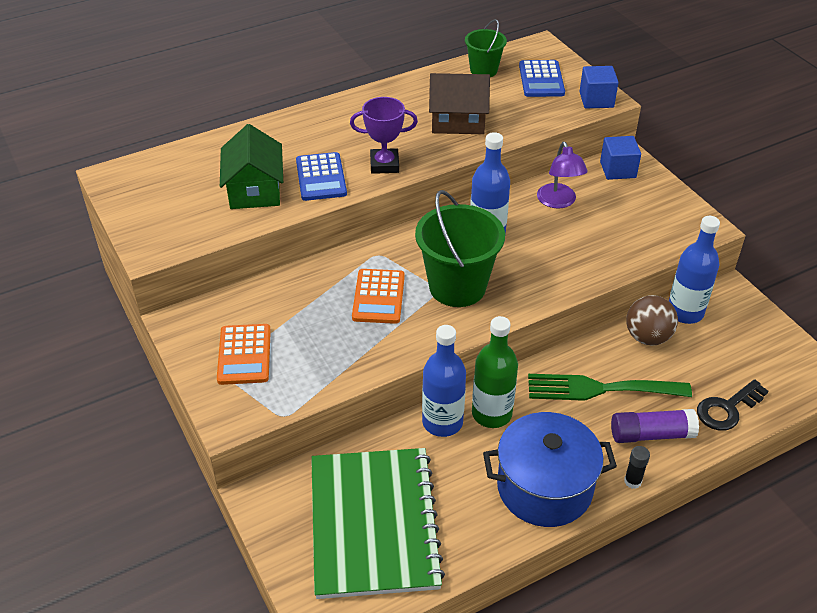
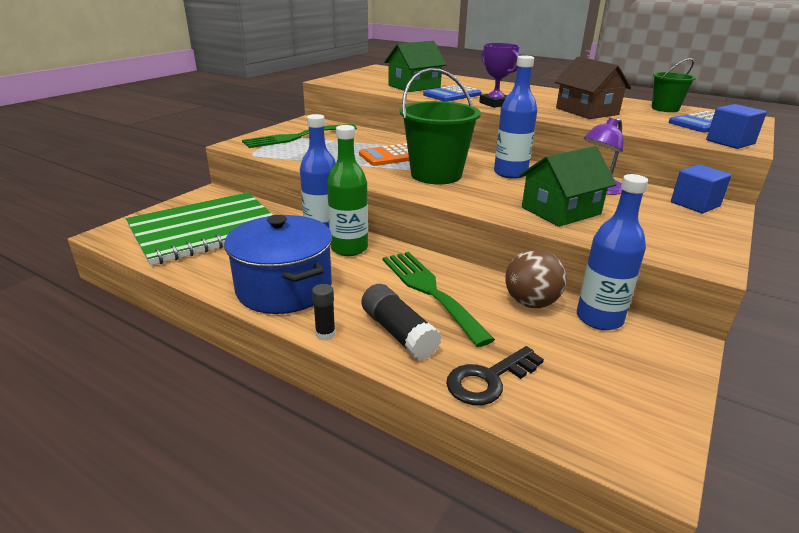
camera: 60 degrees right, 15 degrees down
(244, 355) = (296, 137): orange calculator -> green fork
(588, 249) = (561, 211): none -> green house
(651, 434) = (398, 333): purple glue stick -> black glue stick
(727, 409) = (489, 379): black key -> black key turned 60 degrees counterclockwise

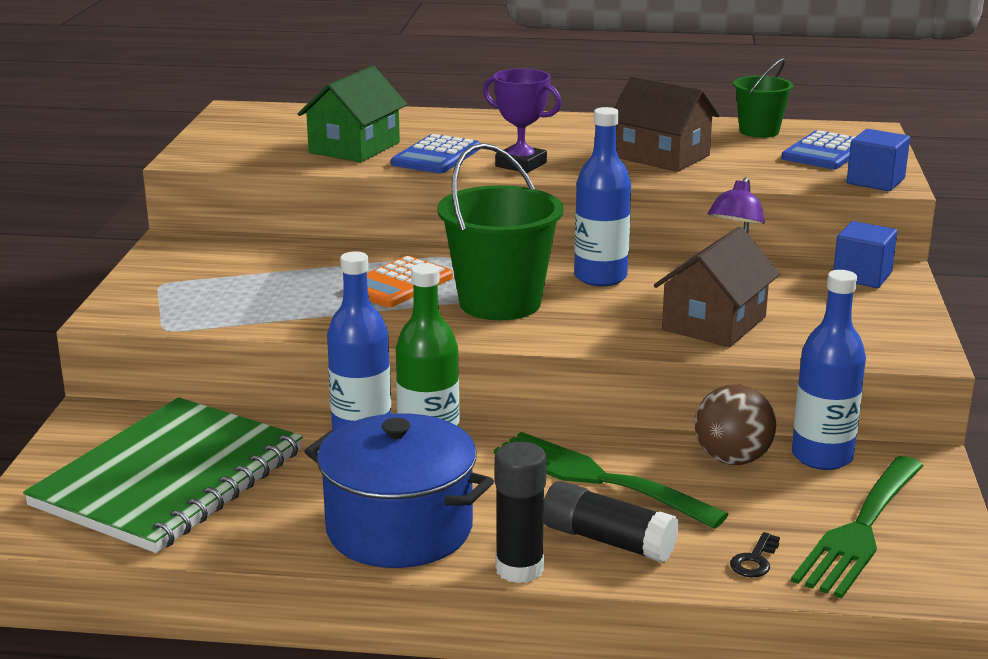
camera: 25 degrees left, 5 degrees down
(296, 137) = (198, 279): green fork -> green fork (860, 530)
(325, 334) = (519, 569): black glue stick -> black glue stick, size x1.72
(489, 379) = (755, 560): black key -> black key, size x0.56
(561, 211) = (714, 323): green house -> brown house

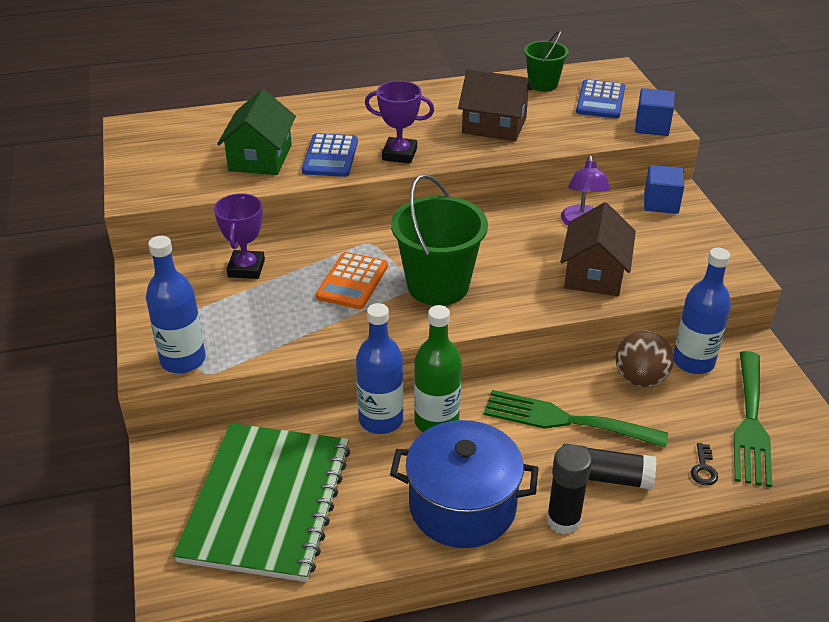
camera: 20 degrees left, 15 degrees up
(285, 255) = (246, 268): none -> purple trophy
(600, 277) = (491, 242): blue bottle -> blue bottle (183, 360)

